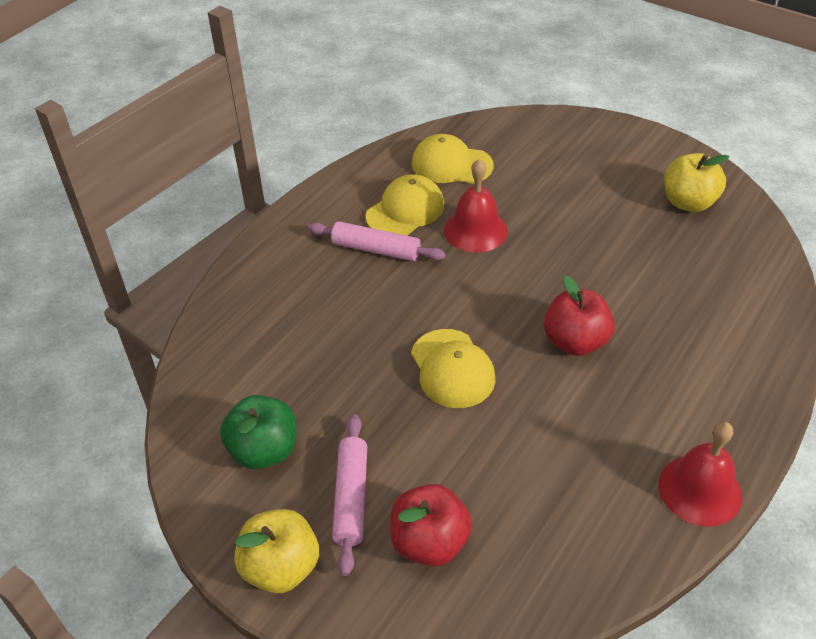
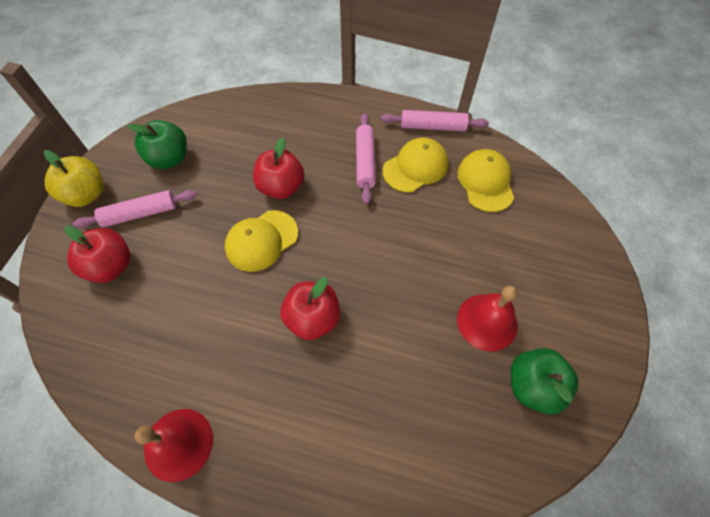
camera: 70 degrees right, 15 degrees up
(353, 181) = (433, 127): none -> pink rolling pin
(377, 334) = (281, 187): none -> red apple
(405, 210) = (415, 167): yellow cap -> yellow cap turned 60 degrees counterclockwise
(475, 230) = (413, 218): red bell -> red bell (487, 322)
(688, 202) = (533, 386): yellow apple -> green apple

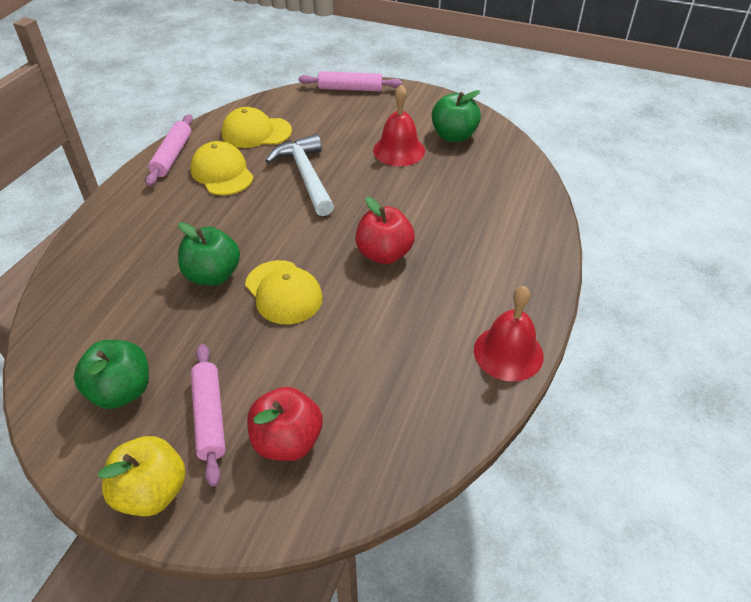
camera: 85 degrees left, 15 degrees down
(281, 187) = (213, 275): red apple -> green apple
(365, 162) = (201, 207): pink rolling pin -> pink rolling pin (350, 88)
(423, 235) = (306, 176): none -> white hammer

